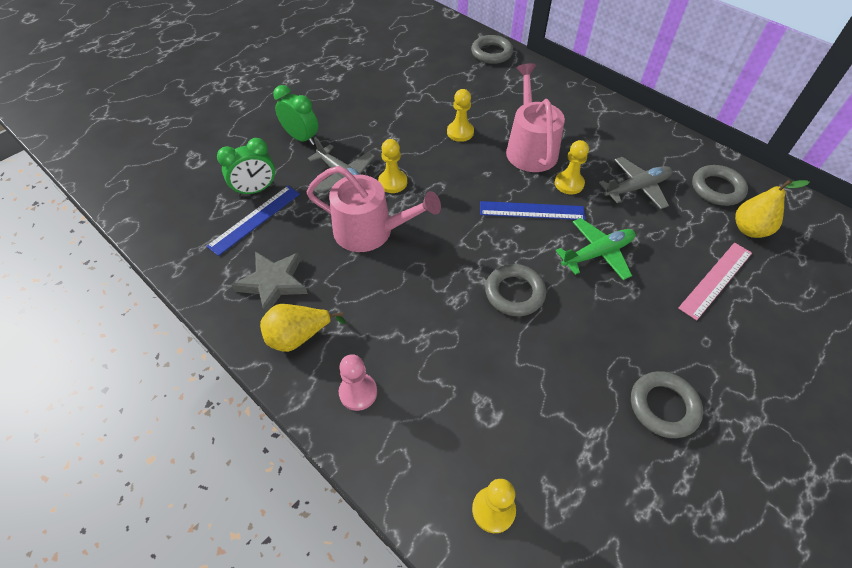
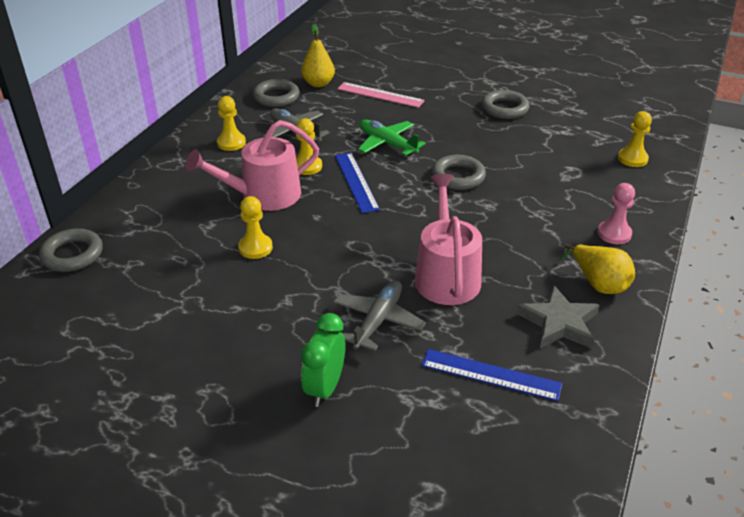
camera: 110 degrees left, 15 degrees down
(256, 190) = (445, 395): green clock -> none
(392, 182) = (366, 278): yellow pawn -> yellow pawn (231, 143)

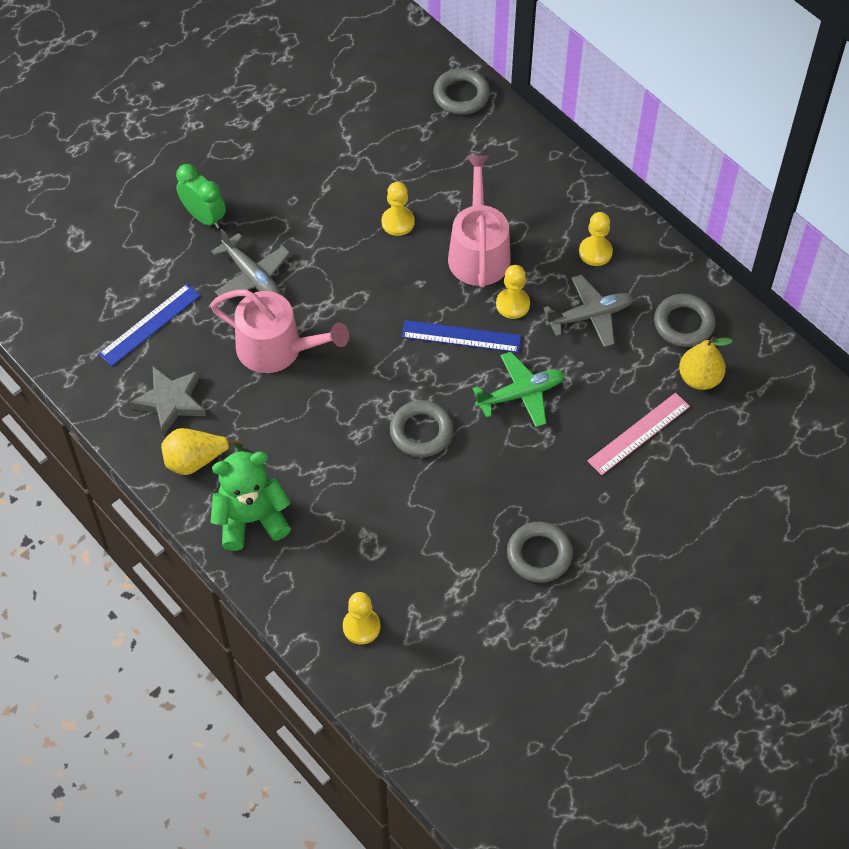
camera: 115 degrees right, 20 degrees up
(614, 234) = (251, 519): pink pawn -> green teddy bear

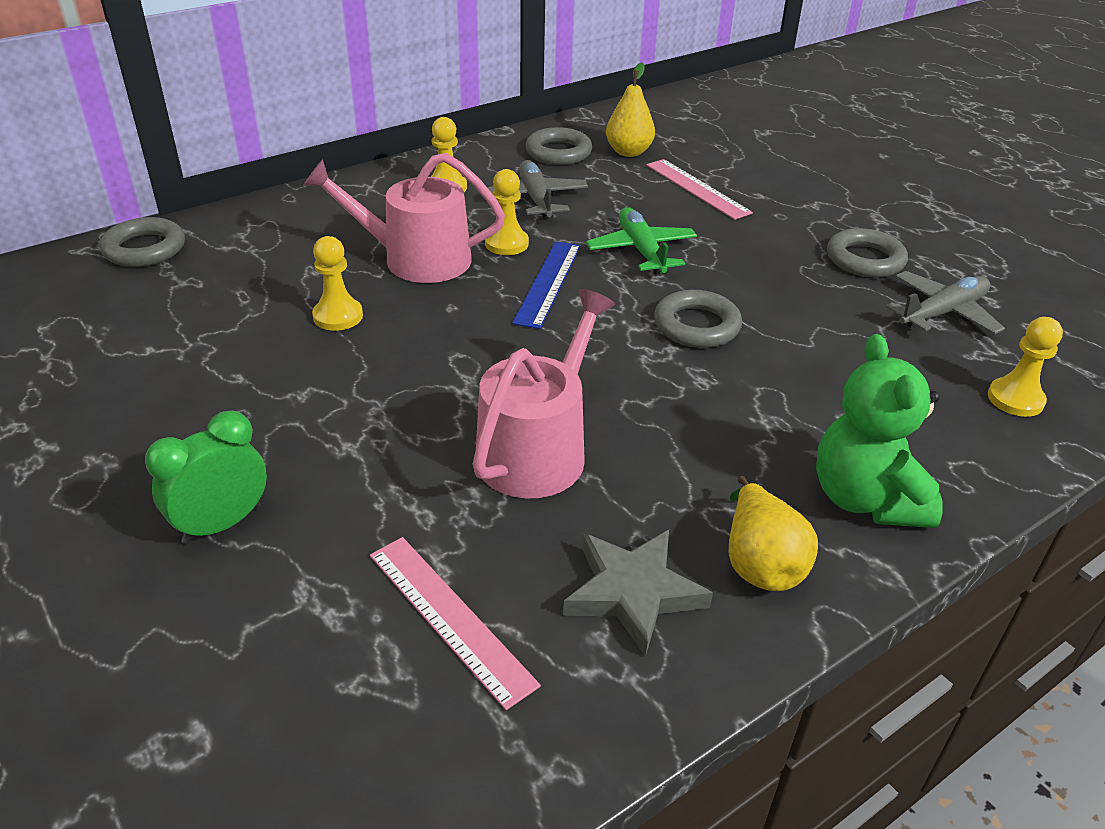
camera: 85 degrees left, 20 degrees down
(149, 324) = (449, 617): blue ruler -> pink ruler
(252, 276) = (382, 469): grey plane -> grey plane (943, 313)

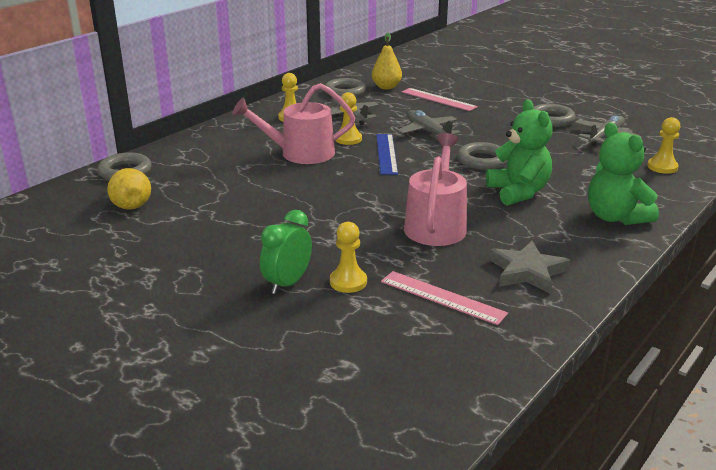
camera: 15 degrees left, 10 degrees down
(338, 316) = (276, 186): yellow pawn -> yellow pawn (348, 282)
(641, 250) = (427, 132): green plane -> grey plane
(719, 406) = (518, 192): none -> green teddy bear
(760, 563) = (581, 249): yellow pear -> yellow pear (130, 203)

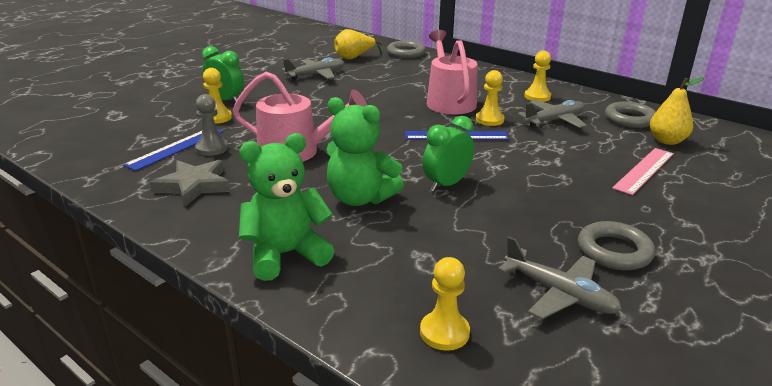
camera: 90 degrees right, 0 degrees up
(427, 132) = (525, 158): grey plane -> grey plane (316, 75)
(438, 273) = (212, 148): none -> grey pawn
(442, 297) = (176, 148): pink ruler -> blue ruler
(482, 160) = (446, 184): grey ring -> green clock
(518, 192) = (360, 198): green teddy bear -> green teddy bear turned 45 degrees clockwise

